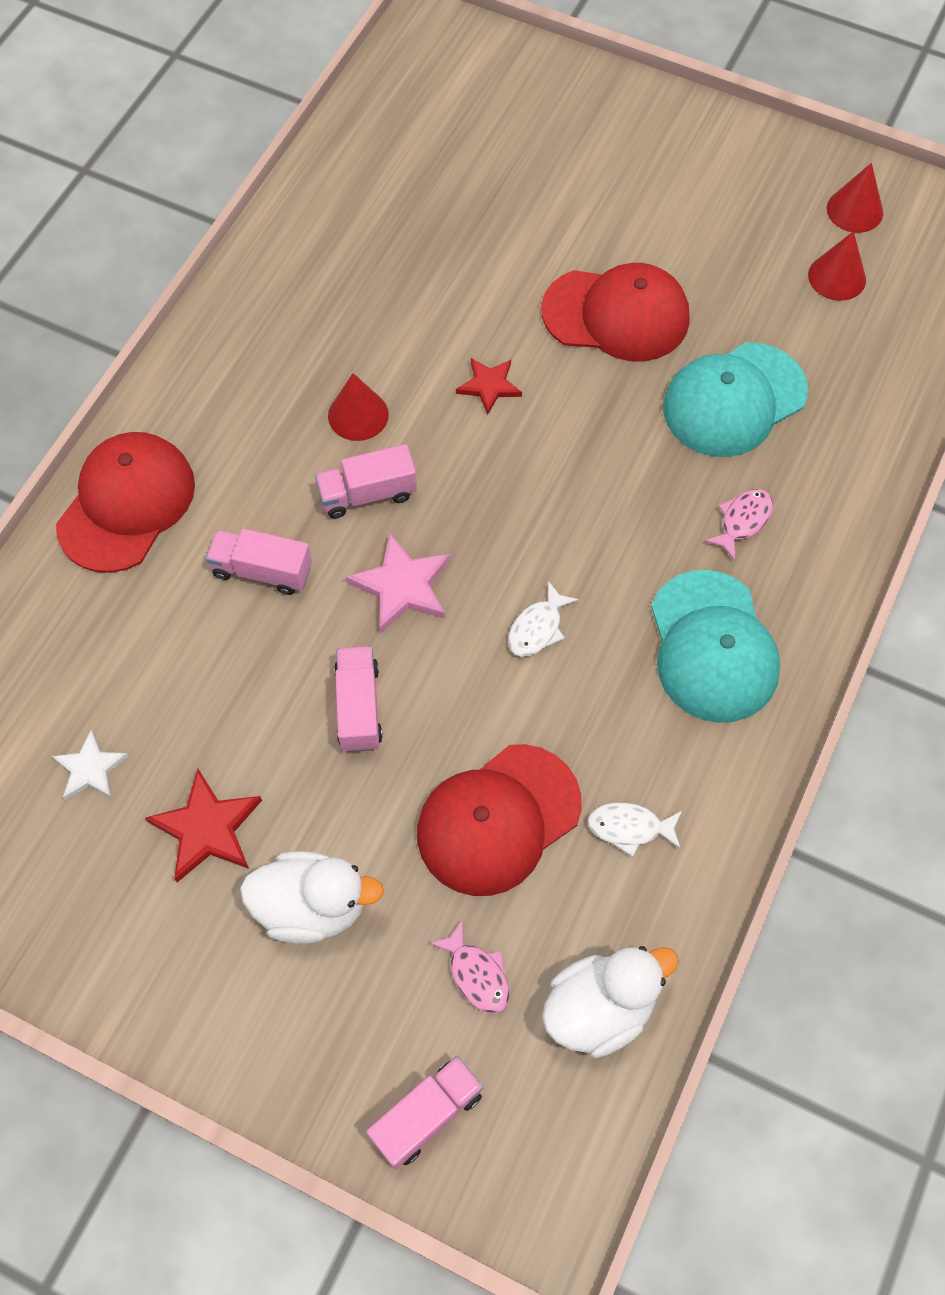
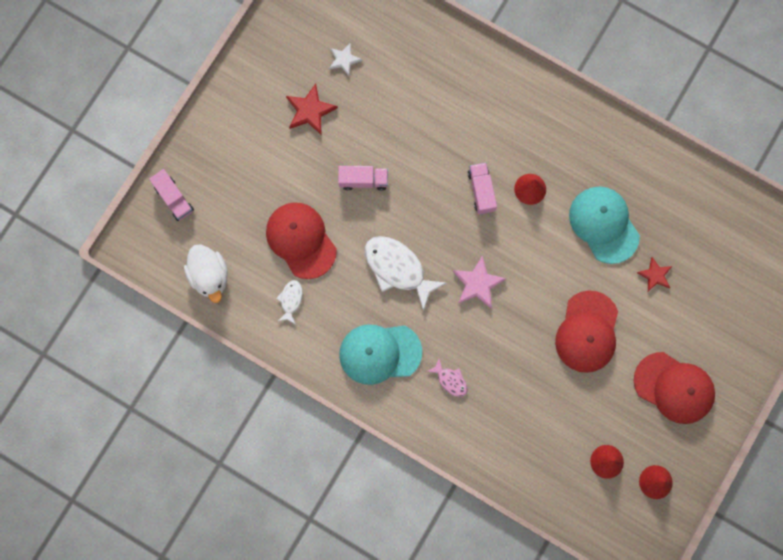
camera: 95 degrees right, 15 degrees up
(126, 504) = (484, 74): red cap -> red cap (674, 388)
(262, 571) = (441, 138): pink truck -> none
(312, 907) = (269, 155): white duck -> none
(402, 586) = (427, 205): pink star -> pink star (477, 283)
(476, 974) = (231, 224): pink fish -> none
(489, 386) = (544, 258): red star -> red star (655, 275)
(538, 628) = (398, 268): white fish -> white fish, size x2.01
(734, 400) = (526, 388): turquoise cap -> turquoise cap (604, 224)

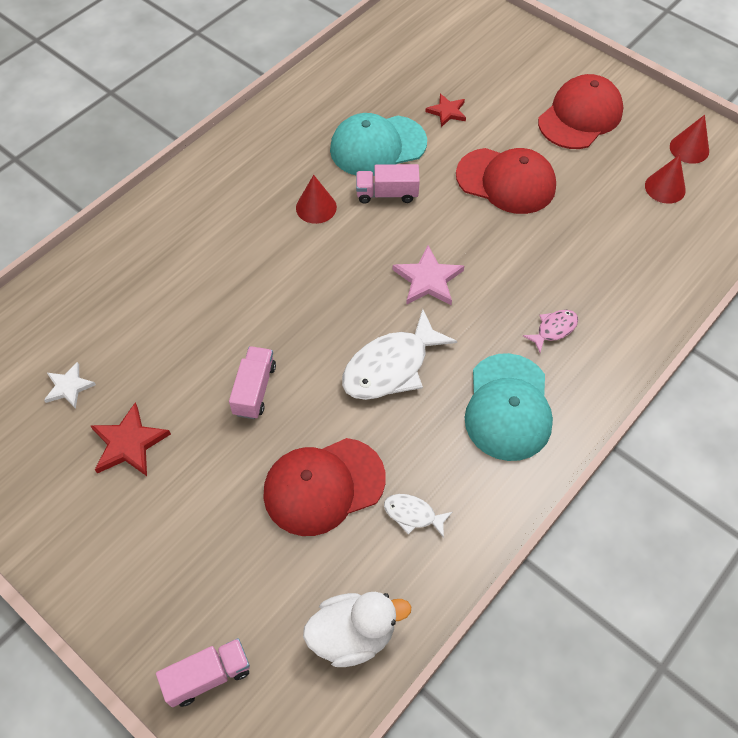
camera: 80 degrees left, 20 degrees down
(481, 191) = (306, 257): pink truck -> pink truck (387, 194)

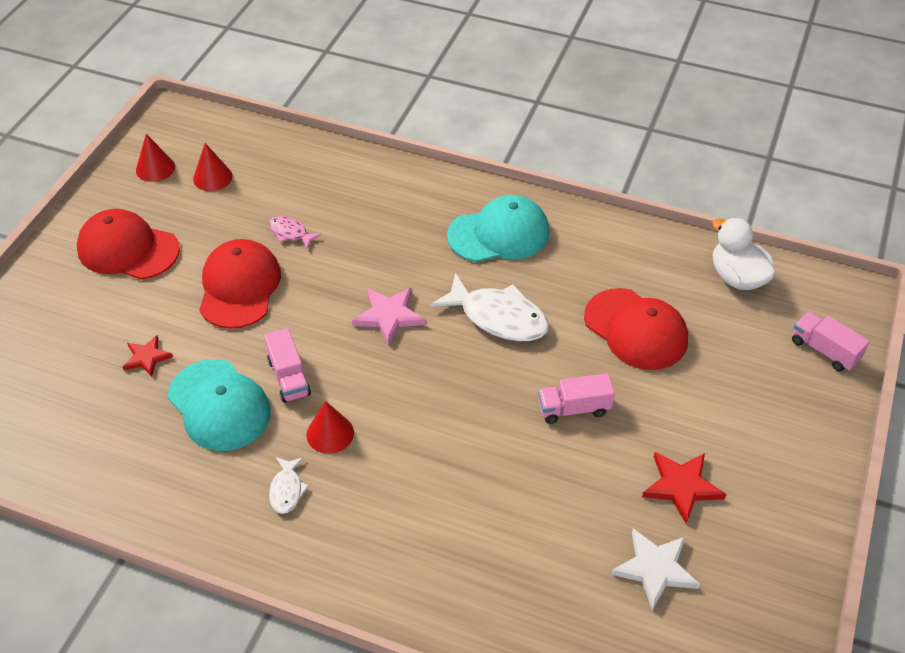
camera: 110 degrees left, 10 degrees down
(69, 387) = (655, 569): white star -> white star, size x1.52
(413, 514) = (625, 268): white fish -> white fish (287, 490)
(554, 329) = (407, 221): pink fish -> pink fish (290, 233)

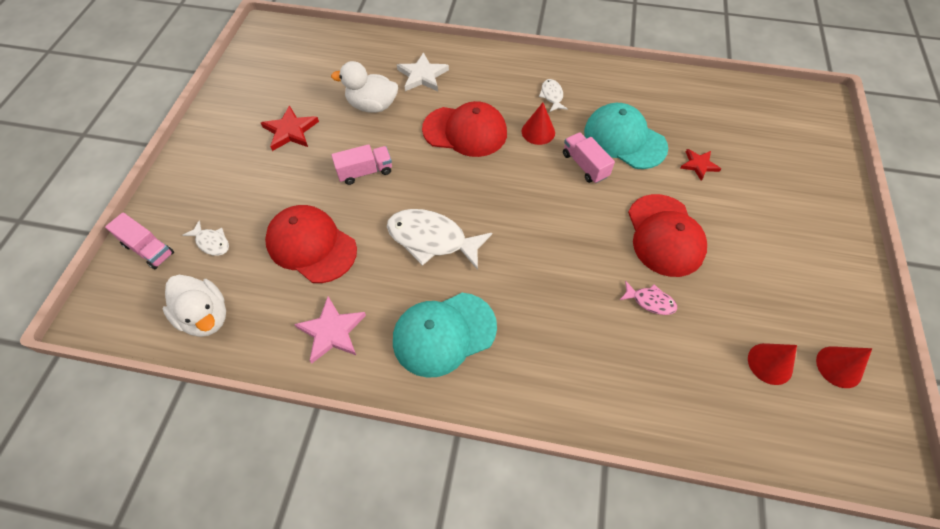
camera: 170 degrees right, 10 degrees up
(128, 249) = (787, 259): red cap -> red cap (465, 131)
(389, 316) = (525, 227): pink star -> pink star (332, 331)
(561, 513) = (372, 106): none -> white duck
(655, 569) = (314, 85): white star -> white star (422, 75)
(752, 348) = (211, 242): none -> white fish

